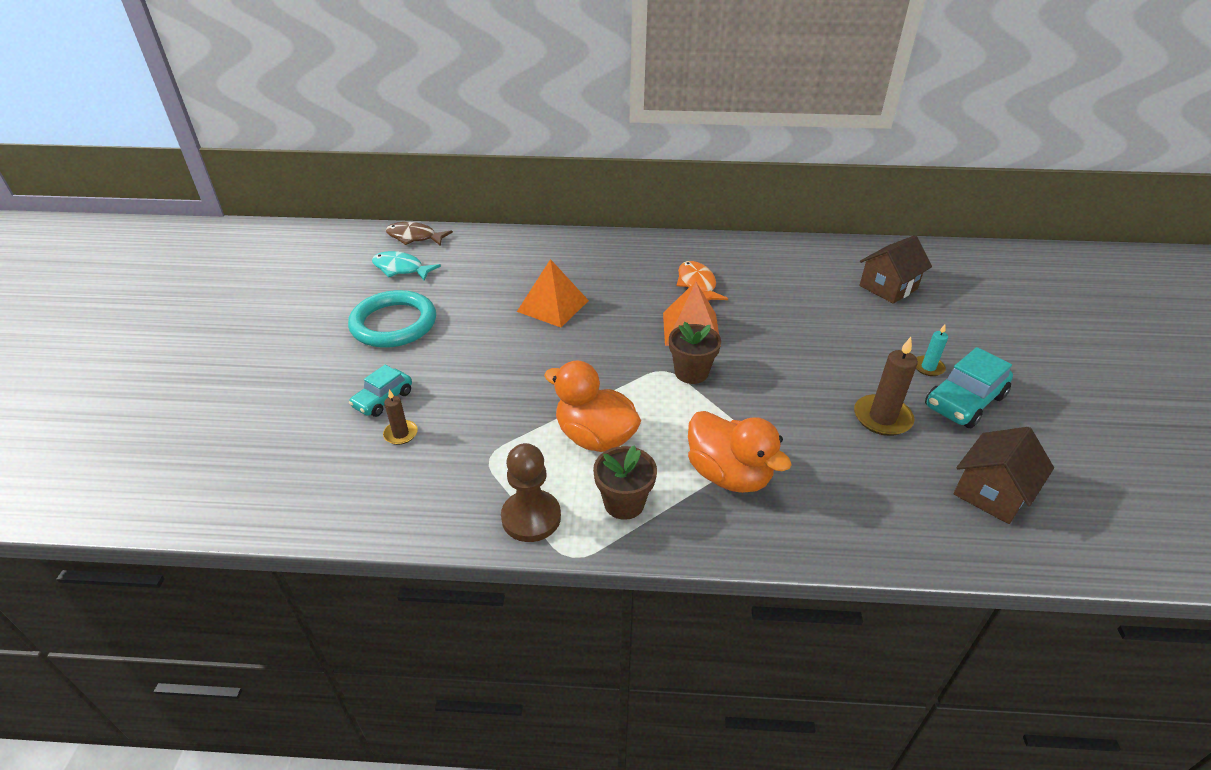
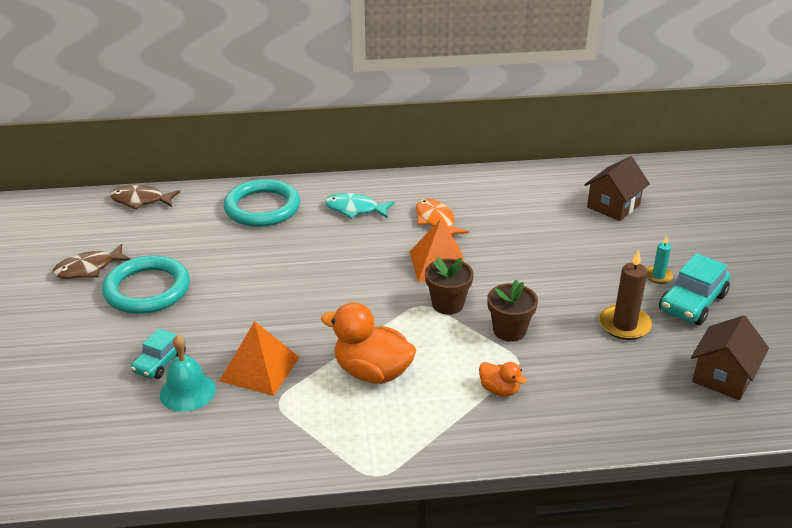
camera: 10 degrees left, 5 degrees down
(345, 297) = (88, 269): none -> brown fish
(401, 269) = (137, 234): turquoise fish -> turquoise fish (355, 209)
(401, 434) = (187, 391): brown candle -> turquoise bell
(527, 255) = (262, 208): none -> turquoise ring
(531, 517) = (331, 448): brown pawn -> none
(553, 306) = (301, 255): orange pyramid -> orange pyramid (259, 368)
(624, 503) = (412, 425): brown flower pot -> brown flower pot (509, 330)
(729, 475) = (499, 390): orange duck -> orange duck, size x0.51

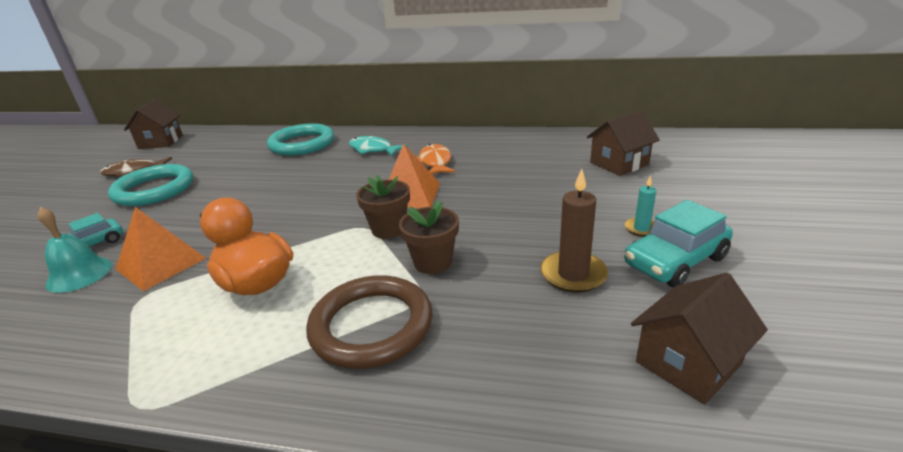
camera: 20 degrees right, 5 degrees down
(66, 220) = (161, 142): none -> brown house
(141, 200) = (223, 134): brown fish -> none
(499, 390) = (371, 326): orange duck -> brown ring

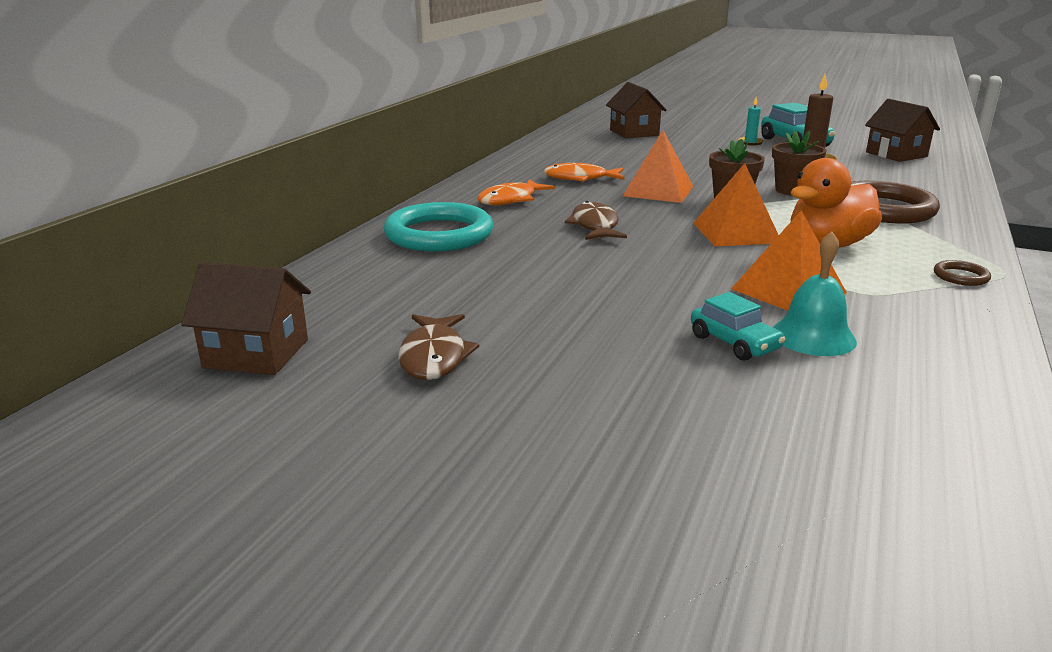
camera: 80 degrees left, 5 degrees down
(145, 366) = (961, 276): none -> brown ring
(154, 190) = (545, 324): turquoise ring -> none
(296, 236) = (736, 232): none -> orange pyramid
(315, 182) = (595, 226): none -> brown fish
(373, 150) = (511, 200): turquoise fish -> orange fish

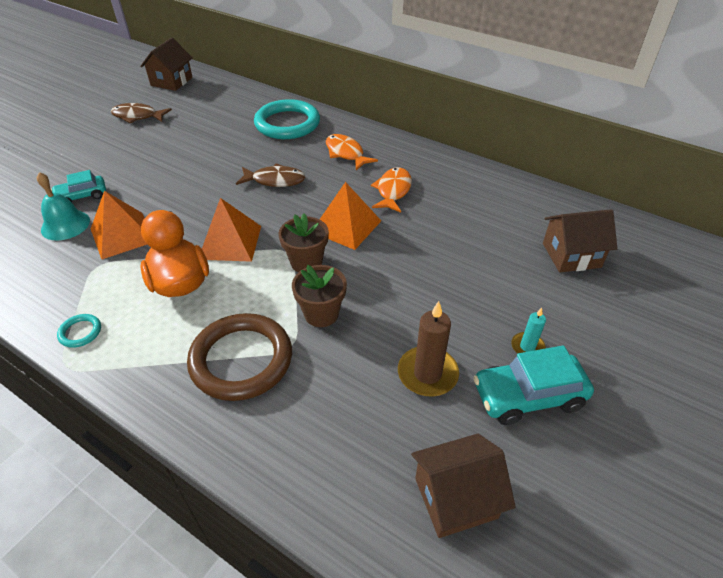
camera: 100 degrees right, 20 degrees up
(961, 276) = (80, 332): brown ring -> turquoise ring

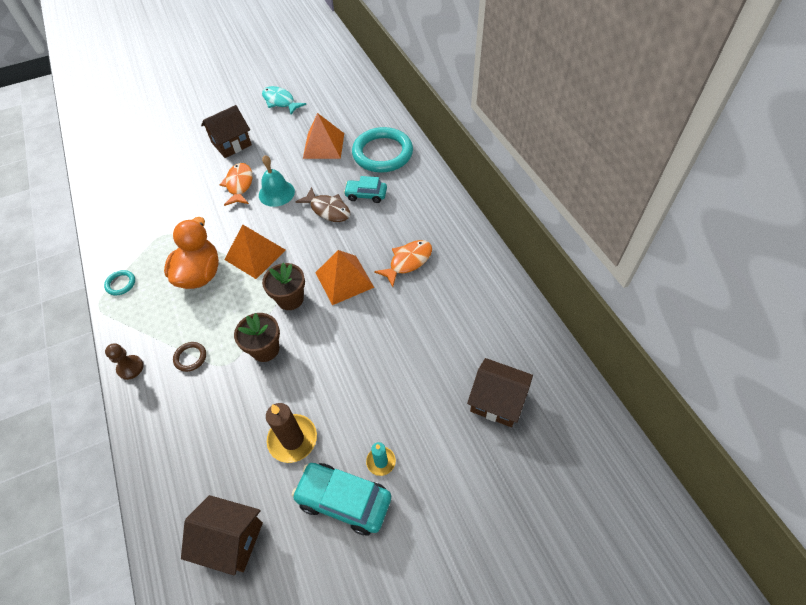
camera: 35 degrees right, 10 degrees up
(65, 225) = (168, 189): turquoise bell -> turquoise bell (276, 193)
(82, 196) = (194, 167): turquoise car -> turquoise car (366, 195)
(122, 235) = (195, 214): orange pyramid -> orange pyramid (323, 145)
(138, 116) = (280, 101): brown fish -> turquoise fish
(171, 81) = (329, 72): brown house -> brown house (231, 144)
(171, 405) = (130, 368): none -> brown pawn
(241, 360) = (190, 357): brown ring -> brown ring, size x0.42
(346, 153) = (403, 205): orange fish -> orange fish (239, 185)

